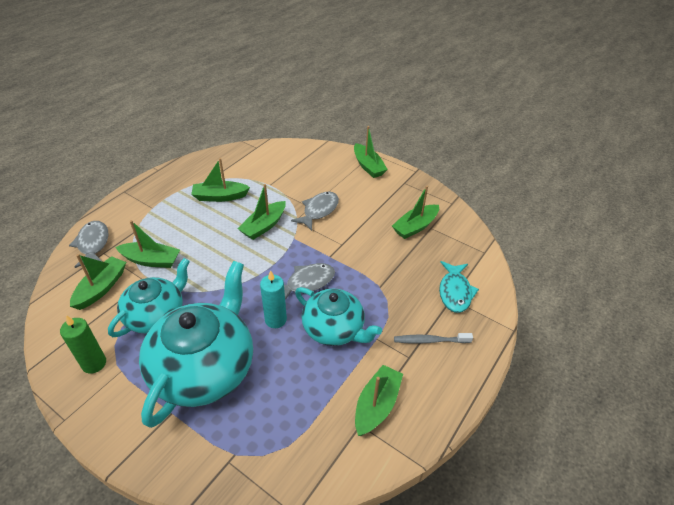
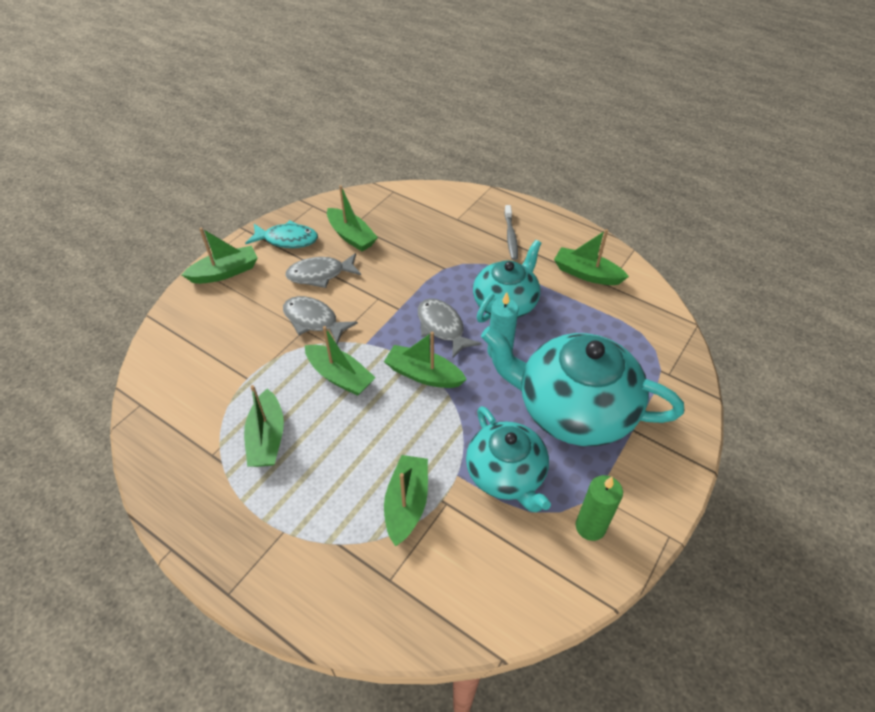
camera: 90 degrees left, 5 degrees up
(93, 244) = (369, 603): grey fish -> grey fish (320, 274)
(101, 288) = (464, 558): green boat -> green boat (423, 374)
(156, 315) = (506, 474): turquoise teapot -> turquoise teapot turned 150 degrees counterclockwise
(455, 292) = (449, 216): turquoise fish -> turquoise fish (287, 239)

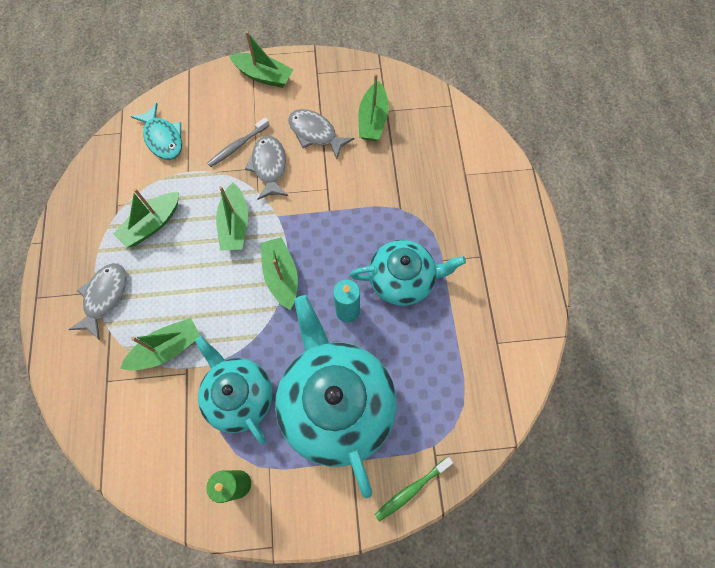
camera: 50 degrees right, 20 degrees up
(287, 239) = (329, 83): turquoise fish -> turquoise fish (163, 138)
(442, 327) = (337, 253): grey fish -> grey fish (105, 297)
(506, 474) = (239, 395): turquoise teapot -> turquoise teapot turned 120 degrees clockwise
(510, 236) = (483, 228): grey toothbrush -> grey toothbrush (237, 146)
(586, 274) = (494, 317): green boat -> none
(687, 406) = (411, 490): none -> green toothbrush

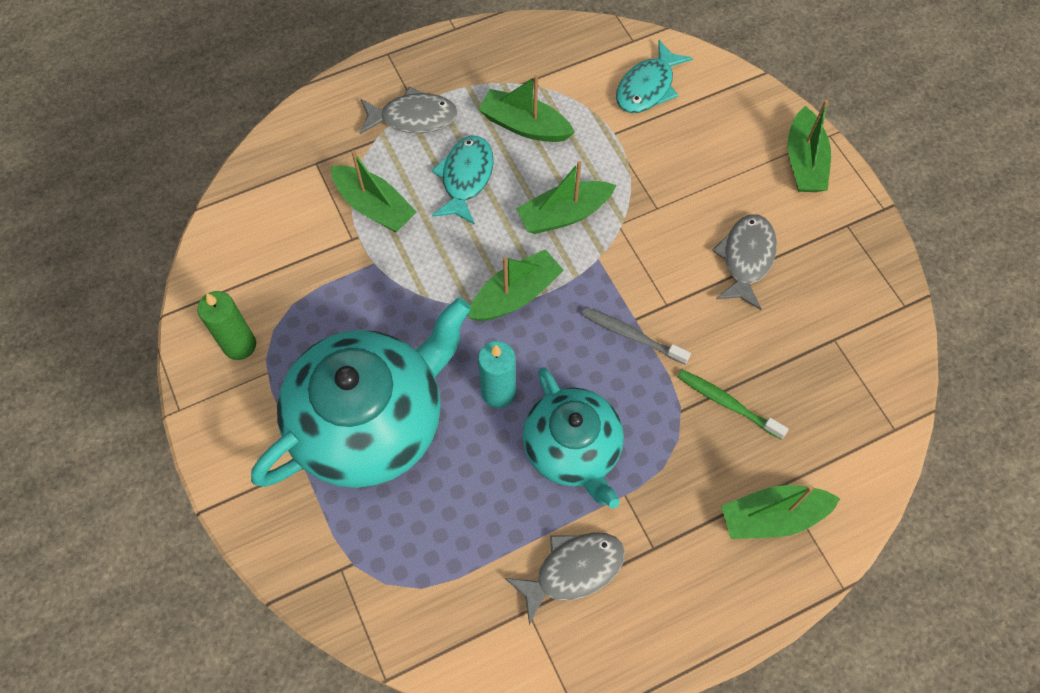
camera: 70 degrees right, 5 degrees down
(175, 277) = (466, 178): none -> turquoise fish
(237, 146) = (678, 173): grey toothbrush -> grey toothbrush (631, 335)
(239, 395) = (343, 306): turquoise teapot -> none
(269, 166) = (666, 222): grey fish -> grey fish (573, 571)
(373, 119) = (808, 325): green boat -> green boat (772, 517)
(411, 490) = (288, 552): green toothbrush -> green toothbrush (727, 403)

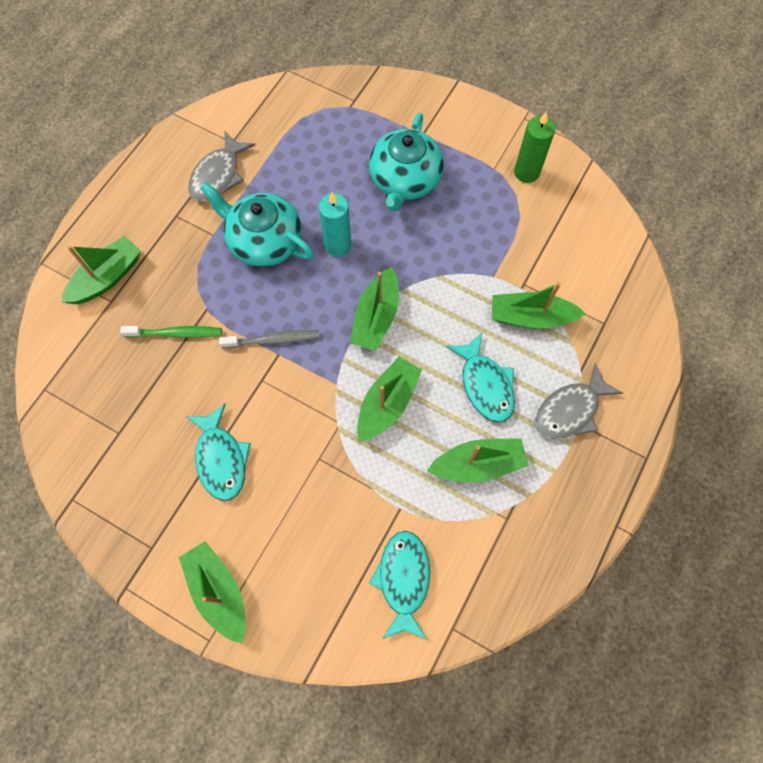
camera: 145 degrees right, 5 degrees up
(370, 421) = (405, 180): turquoise teapot -> turquoise teapot, size x0.63
(746, 259) = (221, 458): grey fish -> turquoise fish

